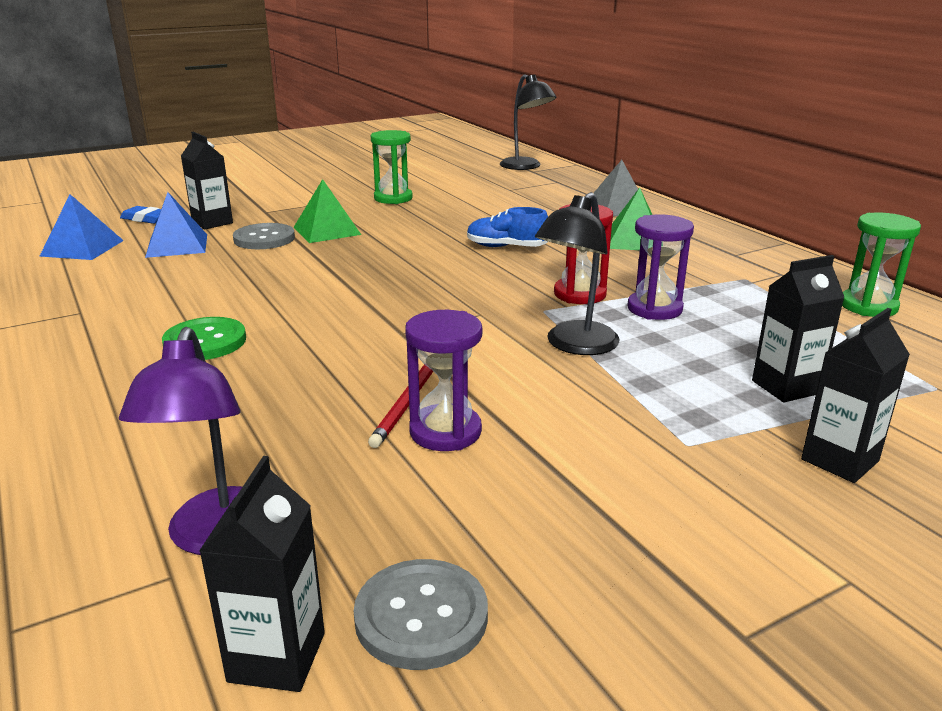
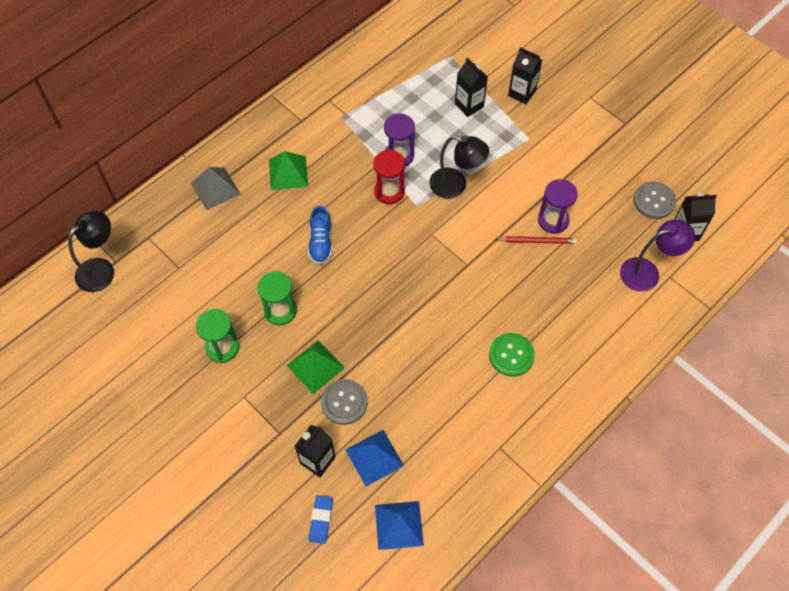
camera: 105 degrees left, 35 degrees up
(868, 306) = (366, 67): green hourglass -> green hourglass (280, 311)

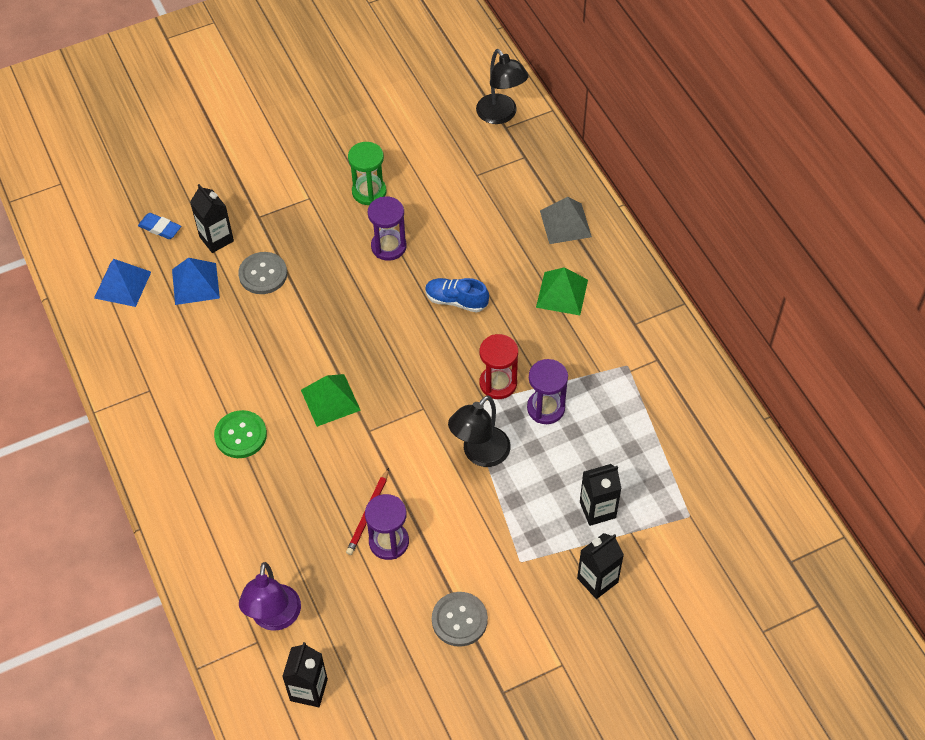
camera: 110 degrees right, 5 degrees down
(280, 311) = (388, 246): green hourglass -> purple hourglass
(315, 366) = (312, 261): green pyramid -> green pyramid (330, 400)
(654, 201) = (368, 672): grey button -> grey button (459, 620)

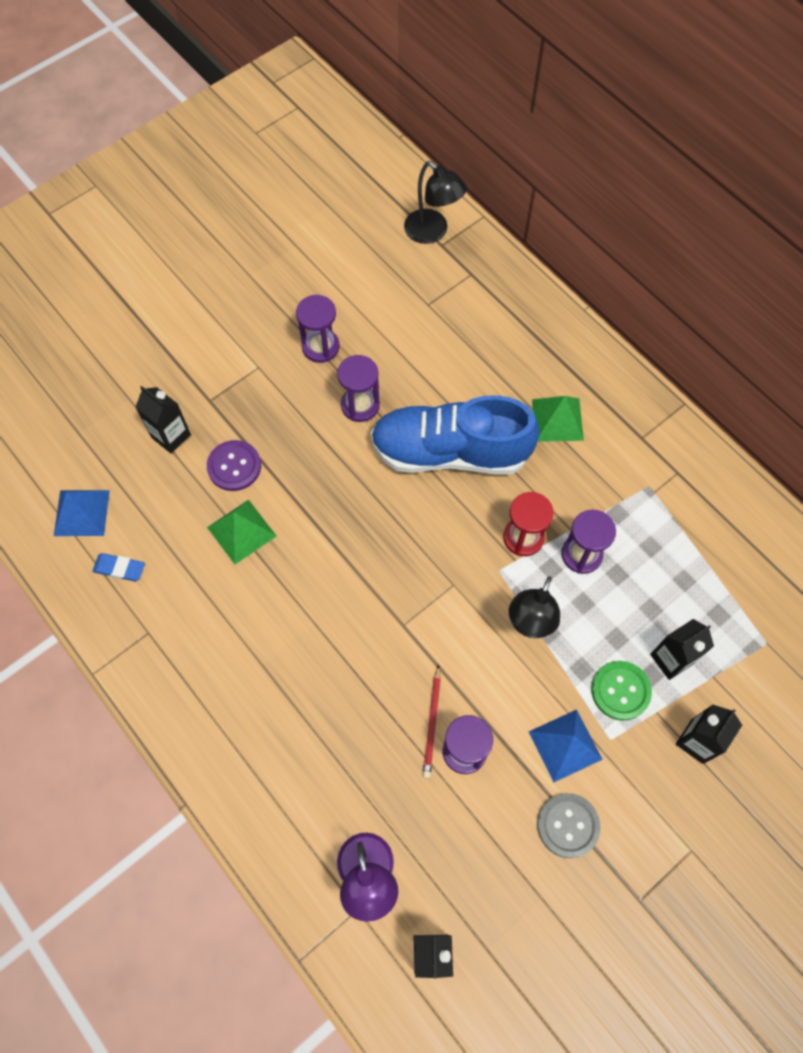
camera: 15 degrees left, 10 degrees up
(160, 228) = (104, 436): blue eraser -> blue eraser (119, 568)
(195, 283) = (163, 493): blue pyramid -> blue pyramid (565, 745)
(241, 435) = (265, 663): green button -> green button (620, 691)
(263, 274) = (234, 466): grey button -> purple button
(330, 400) = (351, 598): green pyramid -> green pyramid (241, 531)
(369, 192) = (320, 347): green hourglass -> purple hourglass
(456, 301) = (450, 452): blue shoe -> blue shoe, size x2.24
(565, 223) = (536, 340): grey pyramid -> none

